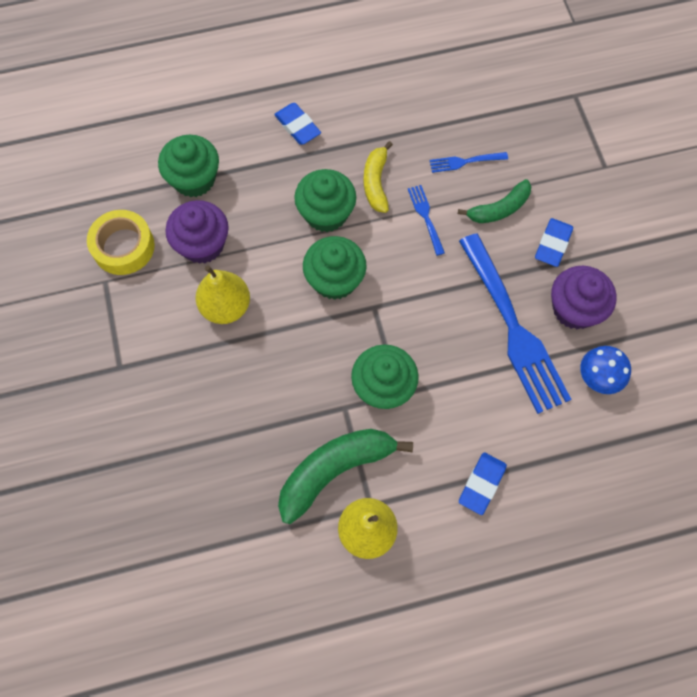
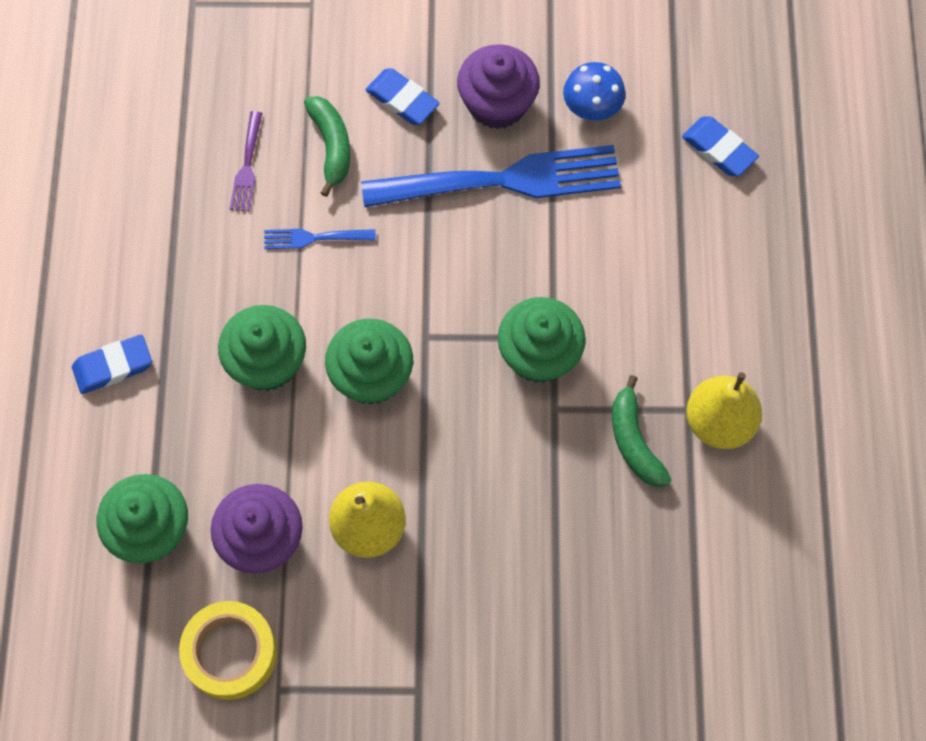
camera: 75 degrees left, 0 degrees up
(334, 470) = (634, 441): green banana -> green banana, size x0.61
(376, 183) = (241, 286): yellow banana -> none
(465, 162) = (247, 166): blue fork -> purple fork
(481, 484) = (691, 276): blue eraser -> blue eraser (719, 149)

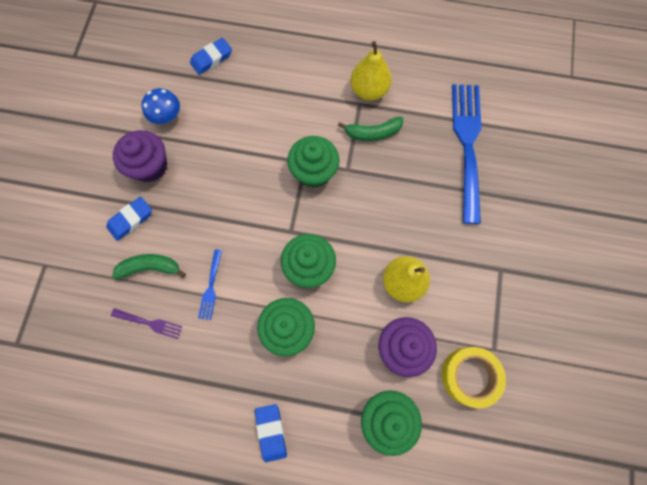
camera: 80 degrees left, 5 degrees up
(503, 180) = (201, 171): blue fork -> blue fork (467, 145)

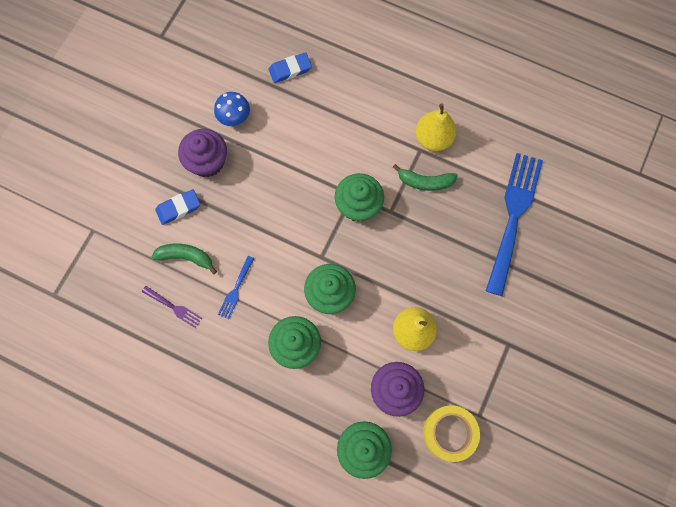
camera: 15 degrees right, 0 degrees up
(271, 432) = (257, 432): blue eraser -> none

